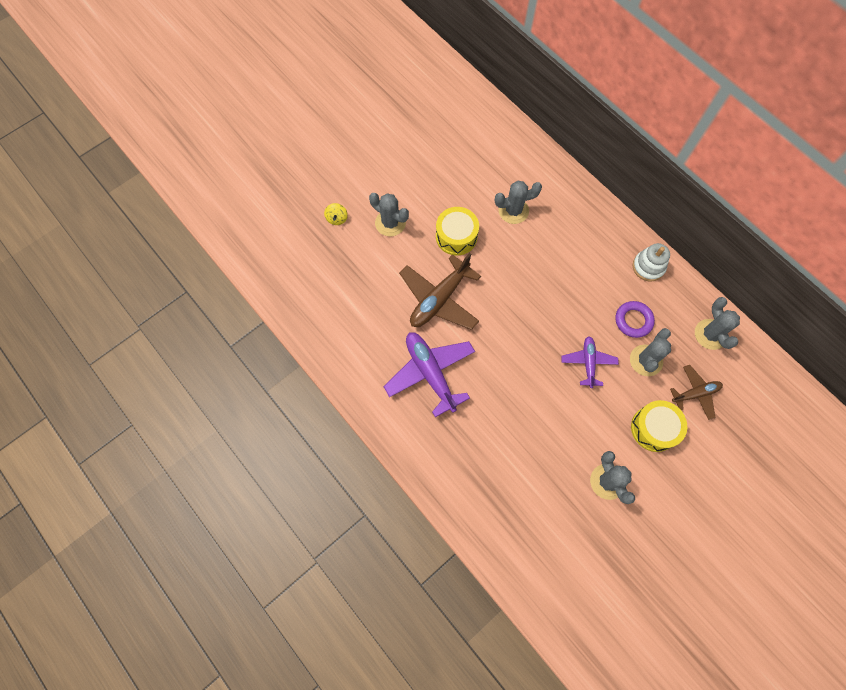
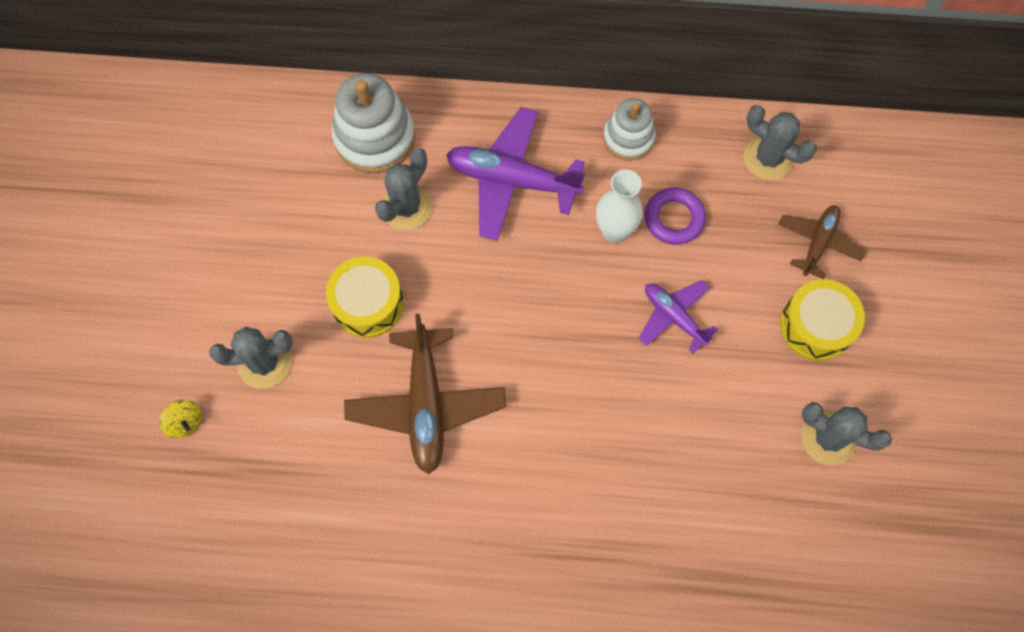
camera: 45 degrees left, 0 degrees up
(430, 373) = (507, 509): purple plane -> purple plane (512, 180)
(529, 169) = (375, 137): none -> white stacking toy
(598, 301) = (614, 231): none -> white vase
(646, 360) = (732, 253): grey cactus -> none

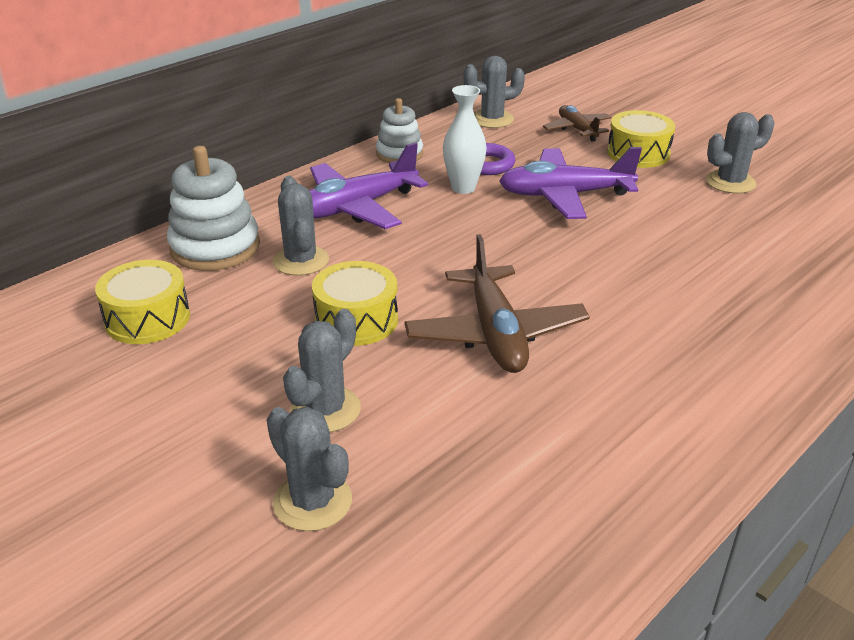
camera: 50 degrees left, 35 degrees down
(185, 422) = (312, 501): yellow spinning top -> grey cactus
(265, 178) = (147, 319): none -> yellow drum
(426, 404) = (495, 334): brown plane -> brown plane turned 45 degrees clockwise
(674, 317) = (564, 195): purple plane -> purple plane, size x1.71

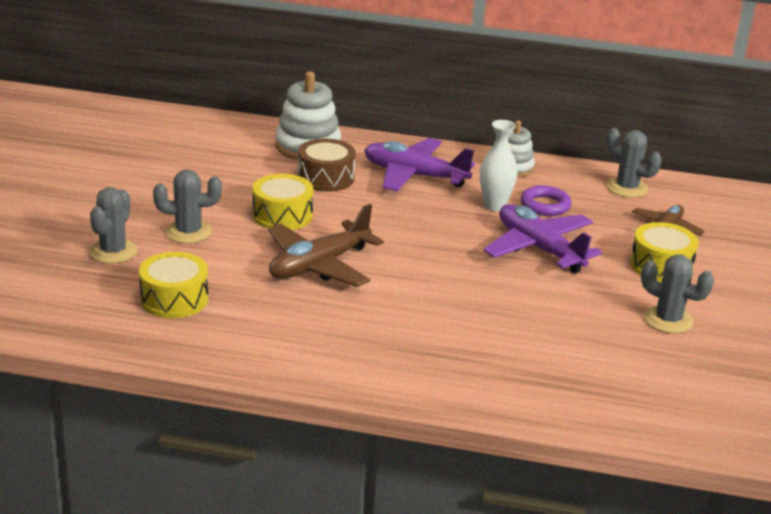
camera: 55 degrees right, 5 degrees down
(147, 319) = (215, 154): yellow drum -> yellow drum (174, 299)
(301, 261) = (325, 178): grey cactus -> brown drum

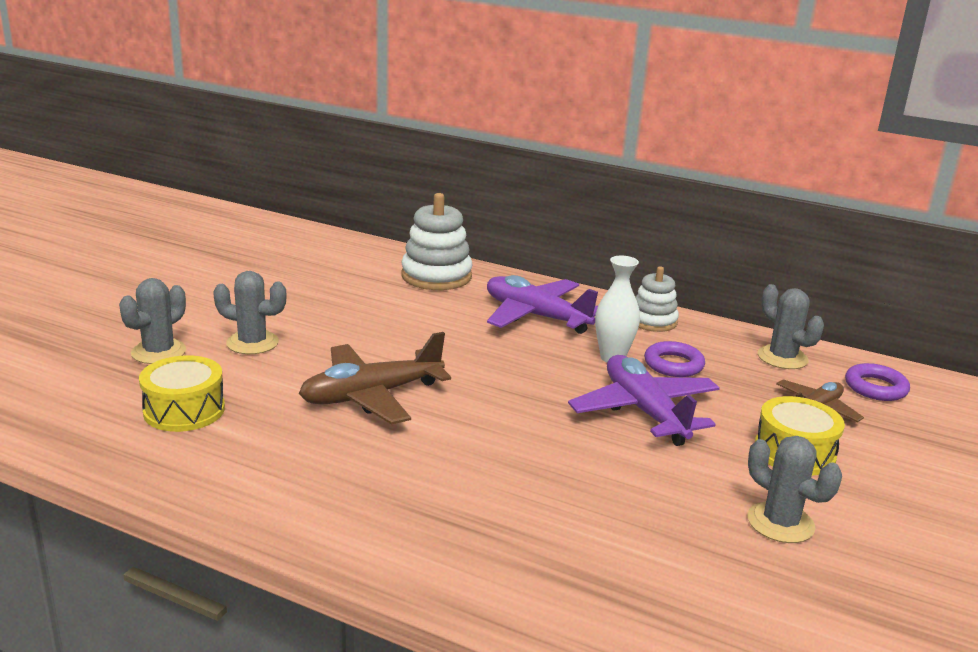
camera: 15 degrees right, 5 degrees down
(282, 215) = (365, 338): yellow drum -> none
(325, 178) = (436, 307): brown drum -> none
(704, 204) = (875, 388): none -> purple ring

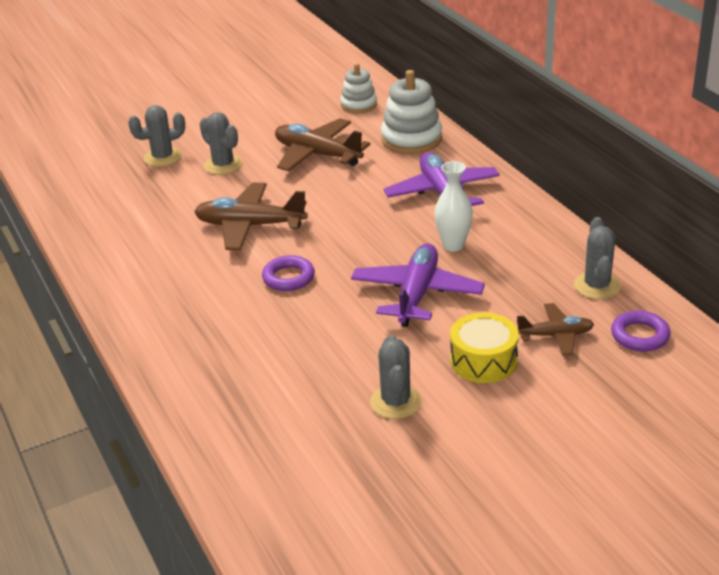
camera: 40 degrees right, 10 degrees up
(184, 410) = (135, 203): yellow drum -> none
(354, 309) = (317, 155): none -> brown plane
(653, 321) = (532, 223): white stacking toy -> white stacking toy (358, 105)
(673, 365) = (494, 265): purple ring -> purple ring (288, 278)

